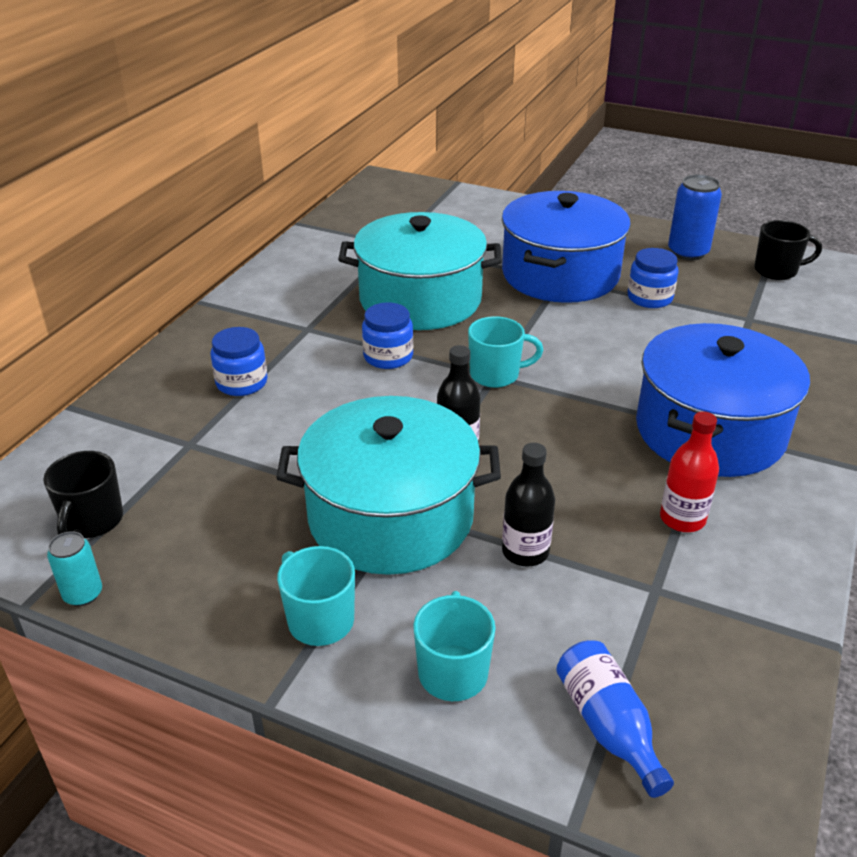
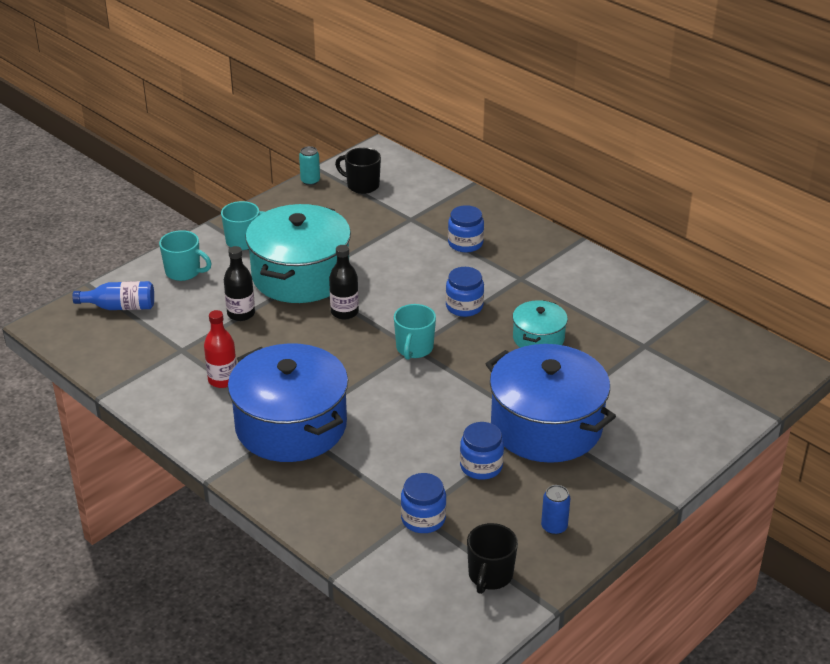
camera: 110 degrees right, 0 degrees up
(420, 299) = (538, 338): turquoise pot -> turquoise pot, size x0.50
(688, 252) = (554, 527): blue can -> blue can, size x0.60
(751, 314) = (423, 519): none -> blue jar

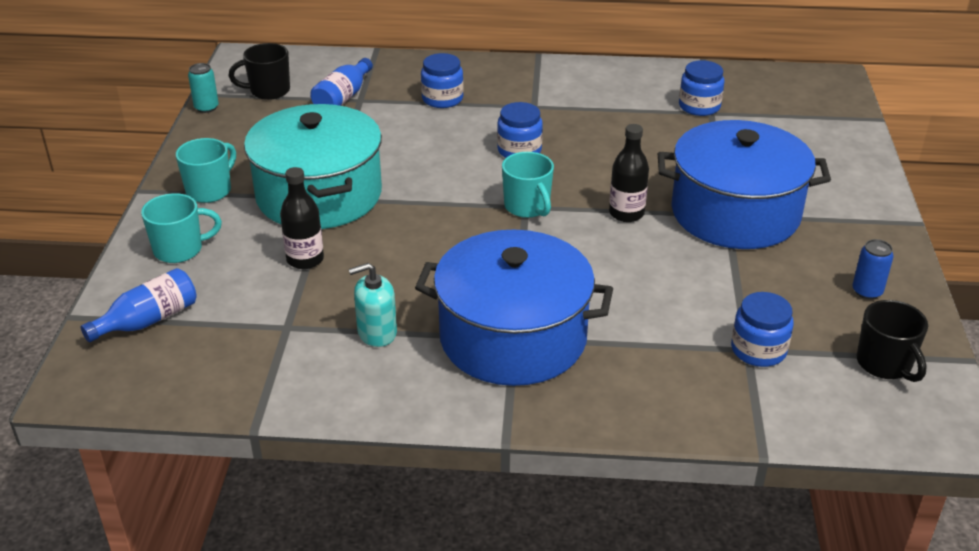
camera: 40 degrees left, 0 degrees up
(222, 380) = (377, 332): red bottle -> turquoise soap dispenser
(344, 312) = (413, 207): black bottle -> black bottle (626, 213)
(402, 212) = (343, 98): none -> blue bottle
(481, 466) = (735, 275): blue jar -> blue jar (699, 106)
(538, 338) = (621, 146): turquoise pot -> none

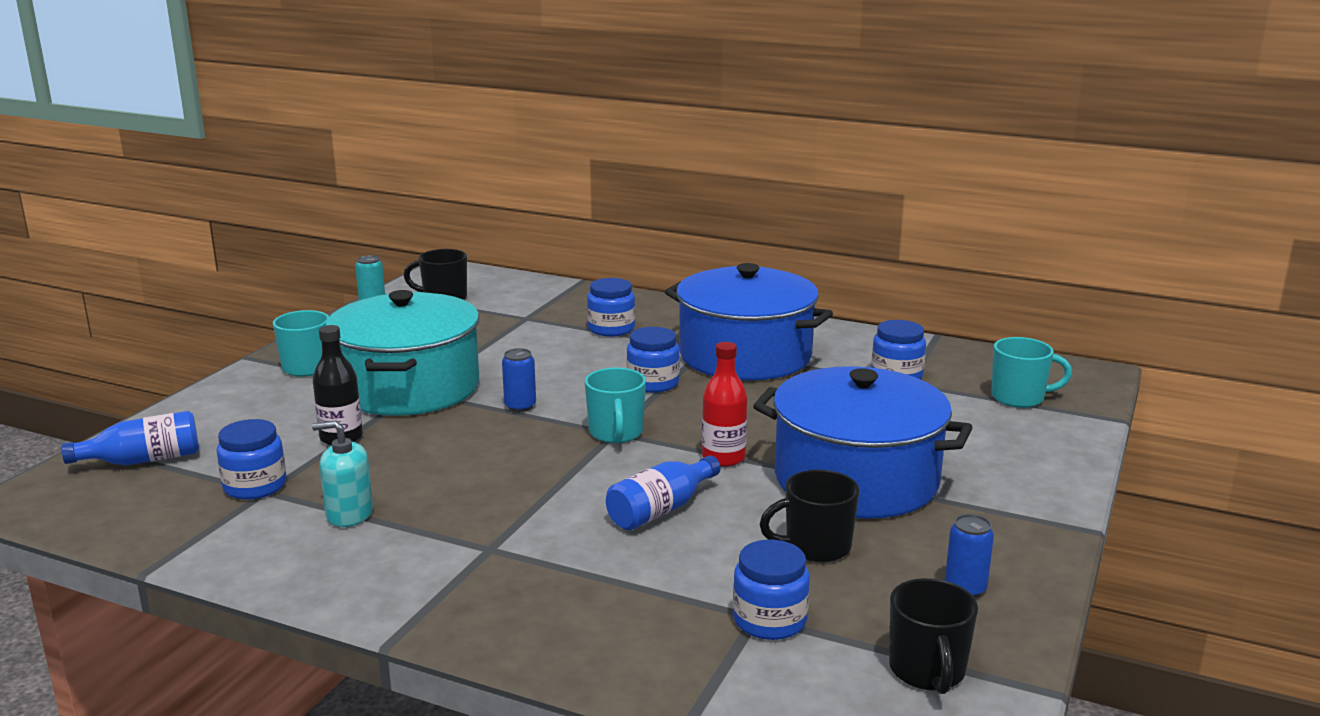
camera: 20 degrees right, 15 degrees down
(180, 250) = (232, 409): turquoise mug -> turquoise mug (1019, 398)
(273, 324) = (255, 486): none -> blue jar
(343, 98) = (511, 314): blue bottle -> blue bottle (661, 510)
(429, 195) = (520, 406): none -> blue can
(513, 337) = (488, 548): blue pot -> blue pot (745, 355)
(626, 213) = (723, 458): black bottle -> red bottle
(747, 280) = (815, 547): none -> black mug

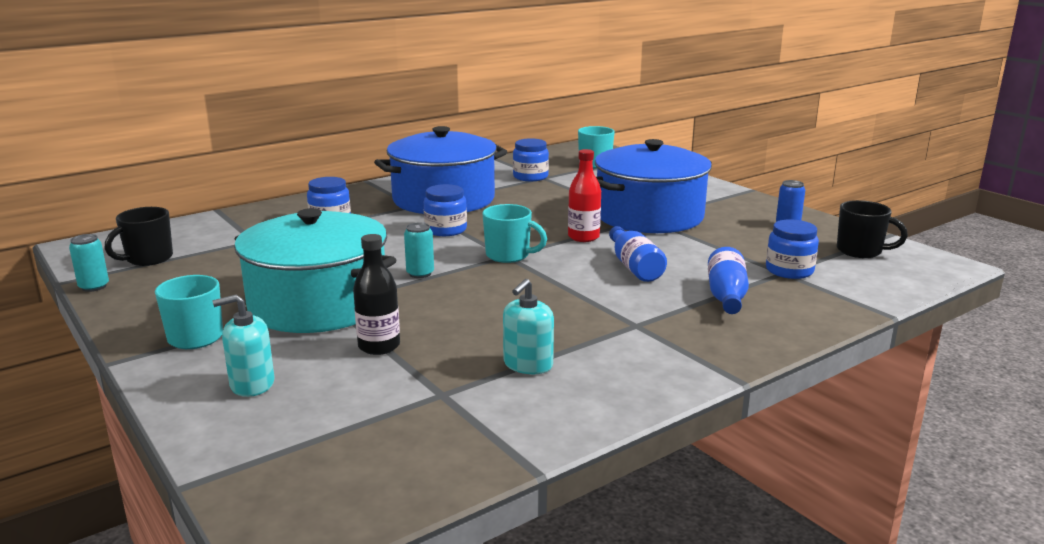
camera: 60 degrees left, 0 degrees up
(143, 460) = (287, 449): blue bottle -> blue bottle (726, 296)
(240, 414) = (252, 384): none -> turquoise soap dispenser
(255, 486) = (425, 397): blue jar -> none
(520, 406) = (420, 273): blue can -> turquoise can
(815, 547) = (718, 242): black mug -> none

